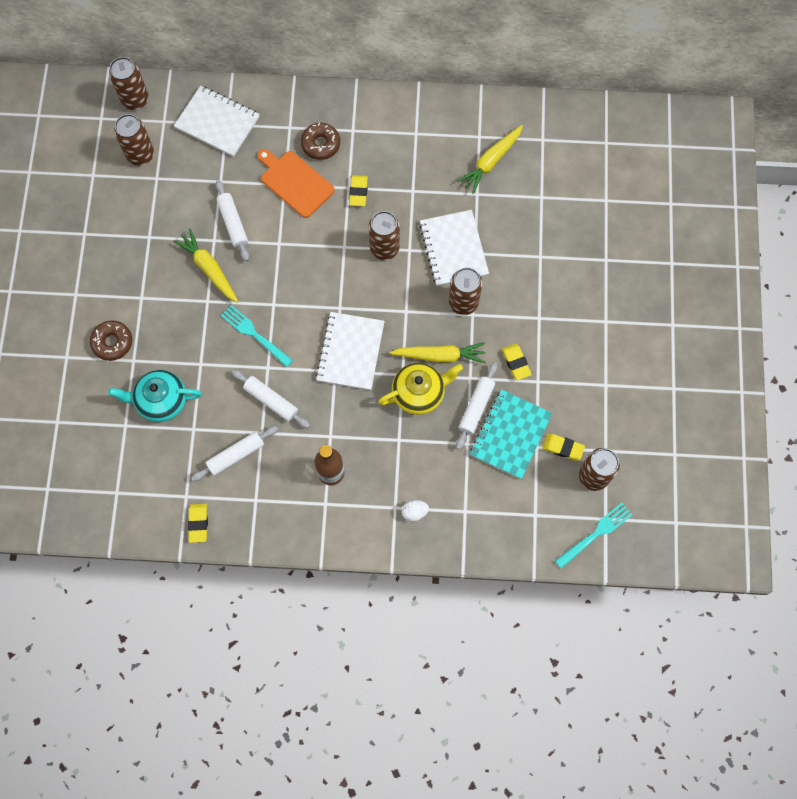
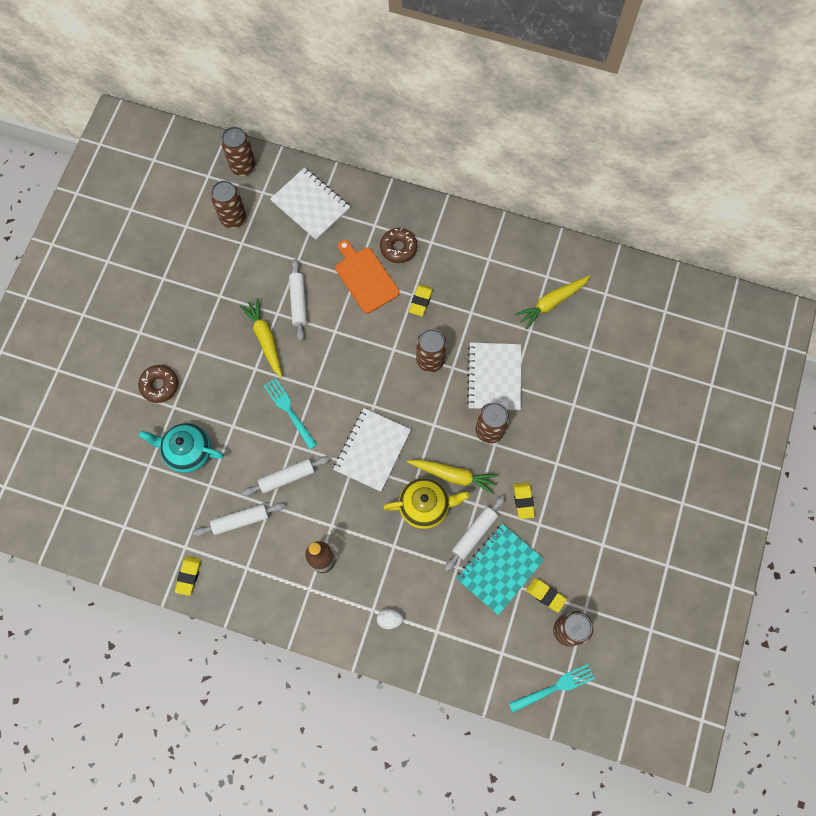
camera: 15 degrees right, 0 degrees up
(271, 401) = (287, 477): white rolling pin -> white rolling pin turned 75 degrees counterclockwise

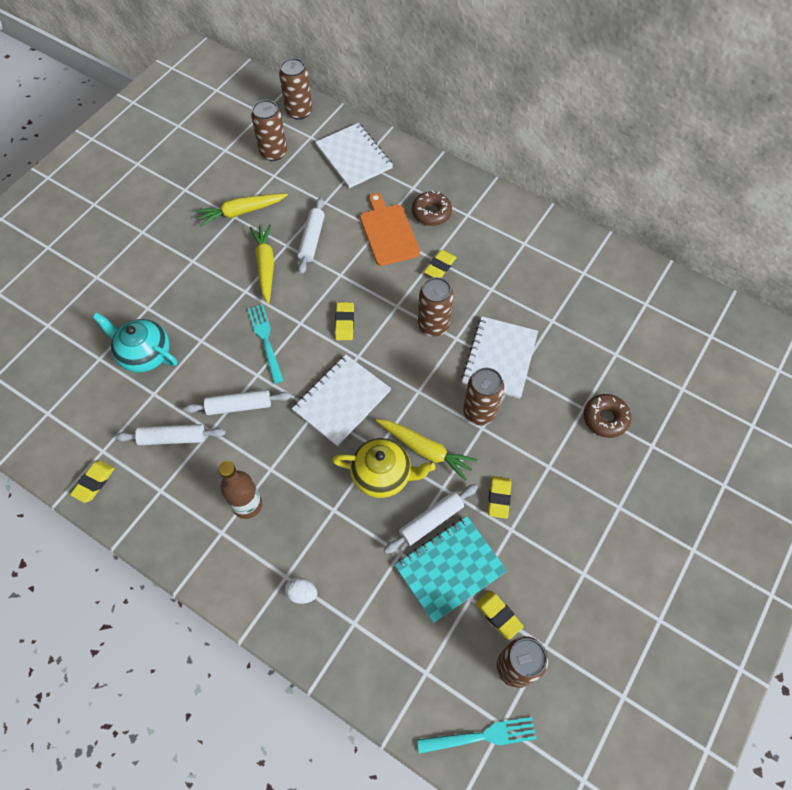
camera: 15 degrees right, 10 degrees down
(159, 385) = (141, 284): brown donut -> brown donut (605, 418)
(353, 377) = (344, 323): none -> yellow eraser
(551, 303) = (582, 299): yellow carrot -> yellow carrot (241, 212)

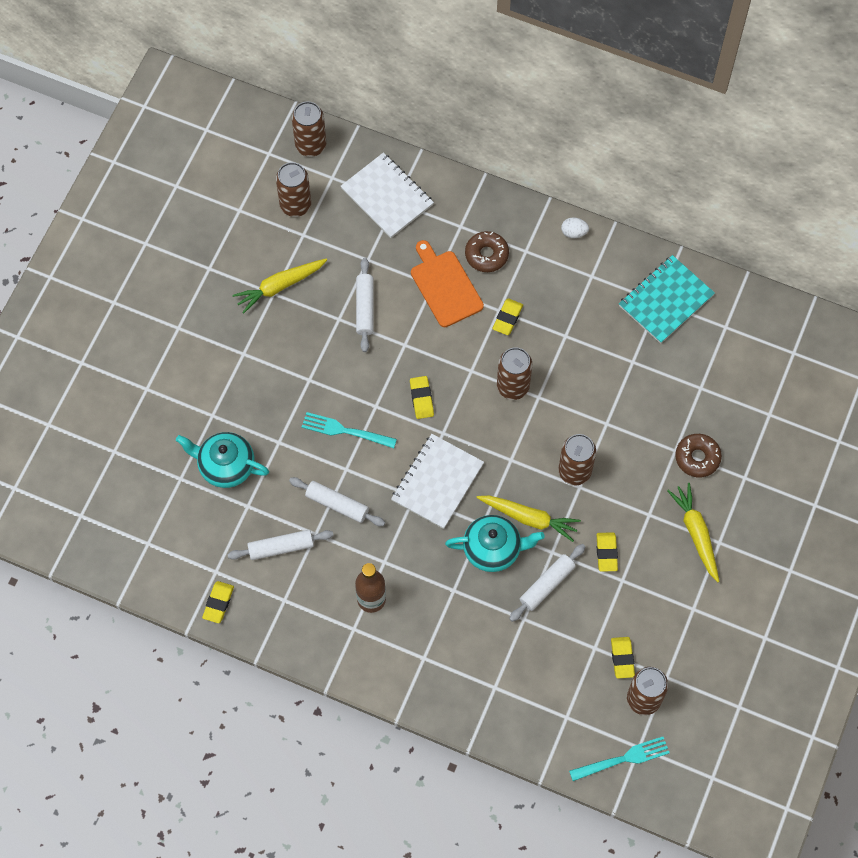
camera: 10 degrees left, 5 degrees up
(239, 406) = (337, 504): white rolling pin -> white rolling pin turned 45 degrees clockwise
(265, 266) = (323, 347): yellow carrot -> yellow carrot (696, 533)
(265, 340) = (345, 431): turquoise fork -> turquoise fork turned 45 degrees counterclockwise
(302, 593) = (442, 670): white egg -> white egg (574, 232)
(383, 475) = (493, 549): yellow teapot -> turquoise teapot
(450, 569) = (572, 625): turquoise notebook -> turquoise notebook (666, 300)
(498, 615) = (622, 658): yellow eraser -> yellow eraser turned 45 degrees clockwise
(499, 358) = (585, 411): white notebook -> none

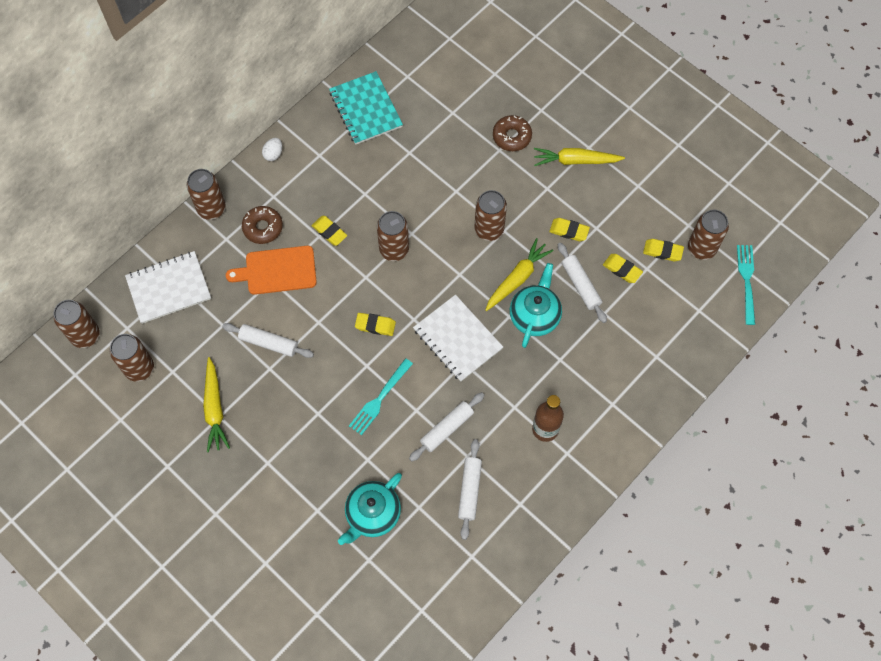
camera: 70 degrees left, 0 degrees up
(218, 603) = (503, 563): yellow eraser -> yellow eraser (622, 269)
(488, 200) = (211, 208): none -> brown can

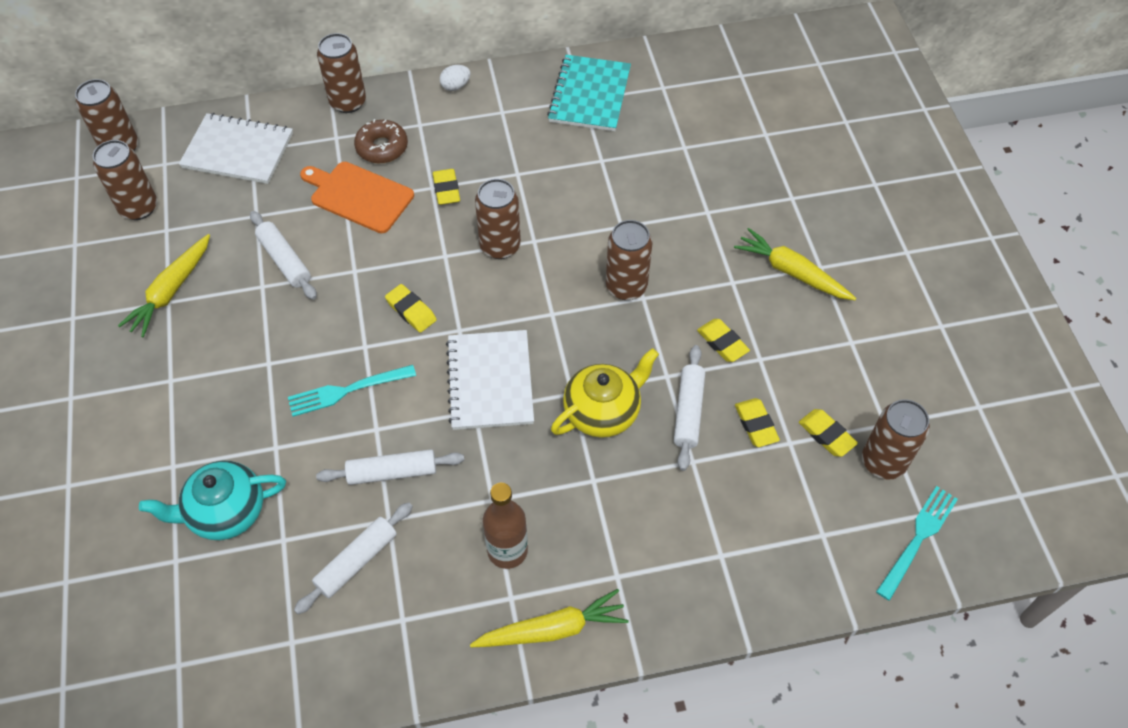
camera: 35 degrees right, 10 degrees down
(512, 136) = (734, 206): brown donut -> none
(517, 278) = (616, 358): yellow carrot -> yellow carrot (552, 629)
(534, 315) = (603, 411): turquoise teapot -> yellow teapot

